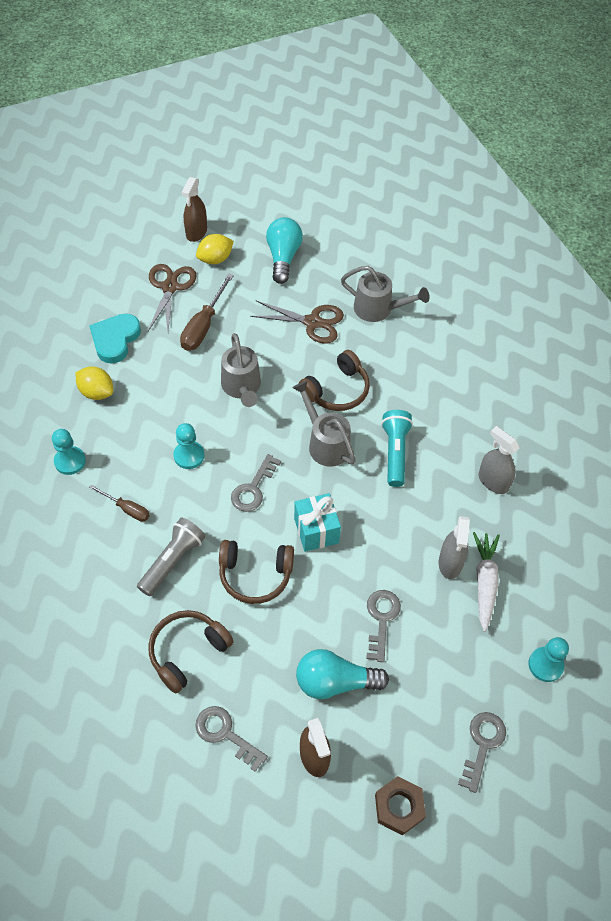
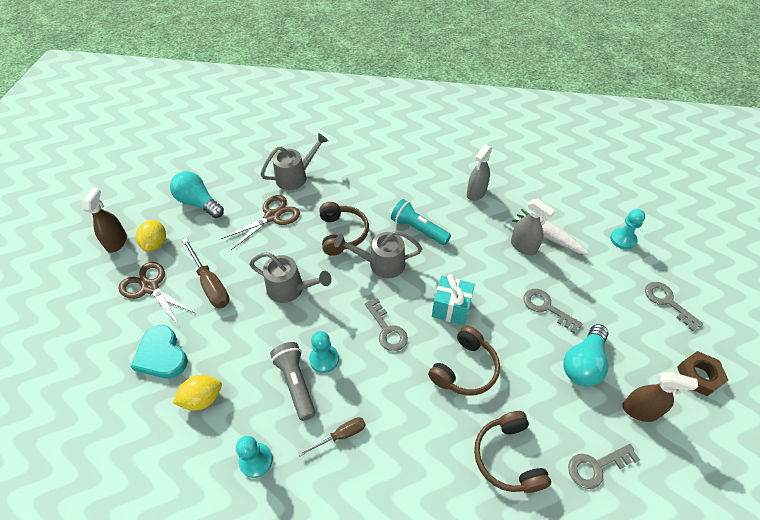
camera: 55 degrees left, 5 degrees down
(173, 561) = (416, 424): grey flashlight -> grey flashlight (296, 383)
(196, 232) = (116, 242): brown spray bottle -> brown spray bottle turned 135 degrees counterclockwise
(493, 481) = (476, 193): grey spray bottle -> grey spray bottle turned 45 degrees counterclockwise

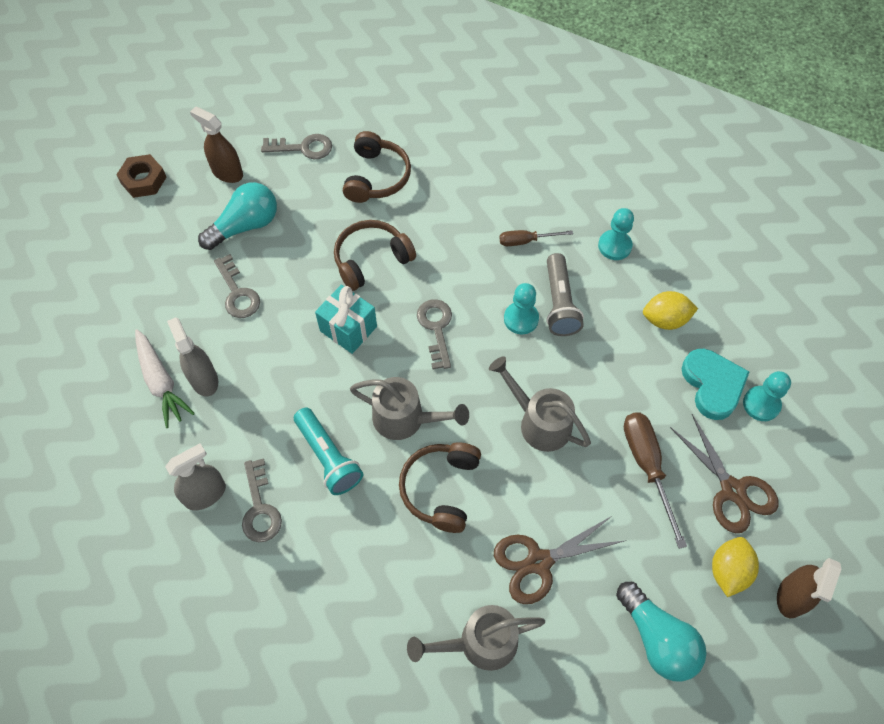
camera: 160 degrees left, 10 degrees up
(623, 239) = (69, 345): turquoise pawn -> turquoise pawn (761, 404)
(667, 302) = (98, 254): grey key -> grey key (260, 508)

